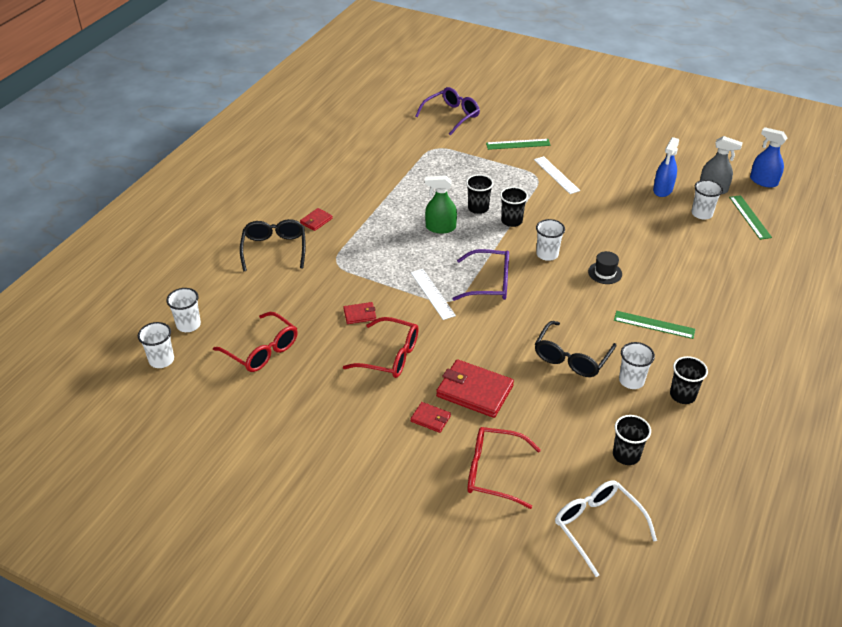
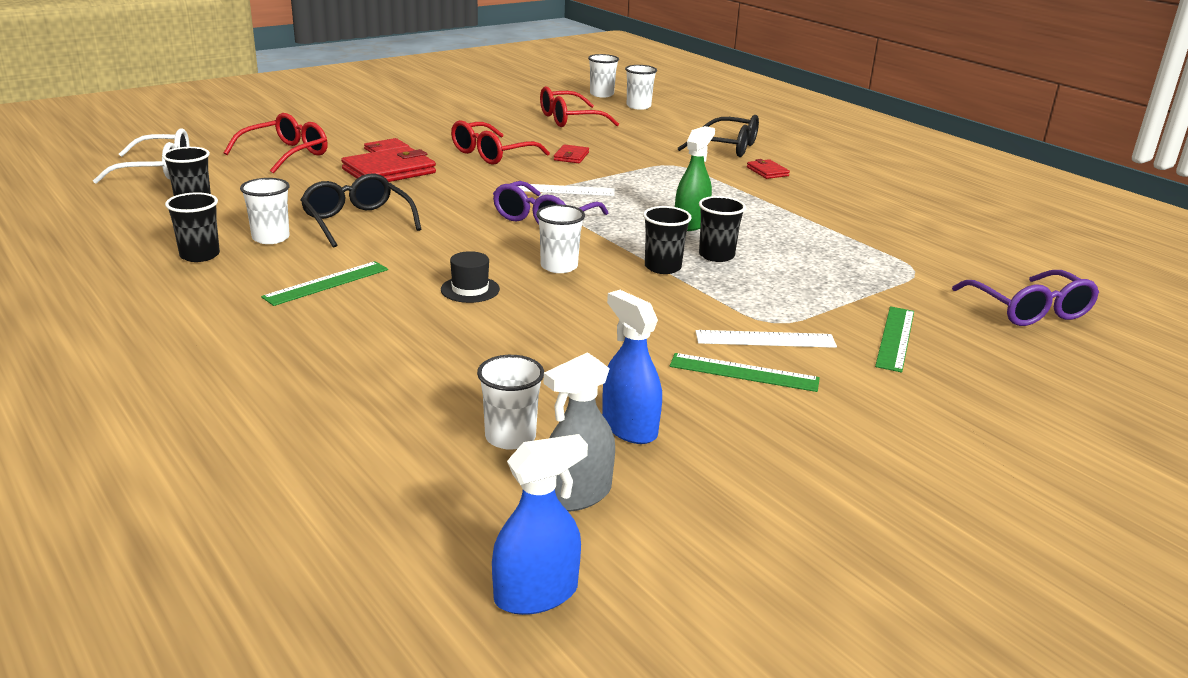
camera: 115 degrees right, 15 degrees down
(749, 217) = (436, 493): green ruler -> green ruler (744, 372)

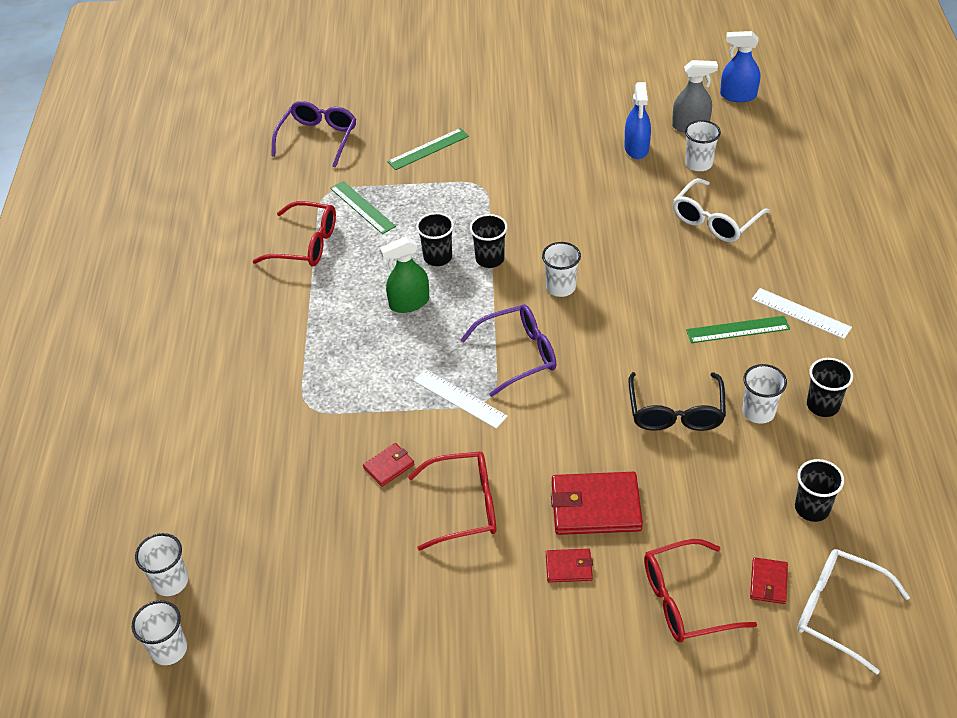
camera: 140 degrees left, 20 degrees up
(427, 371) = (714, 221): none -> white glasses
(470, 289) = (642, 285): black hat -> none
(569, 119) = (297, 573): red glasses -> red glasses (306, 244)
(728, 147) = (212, 421): black glasses -> none
(744, 372) = (542, 158): green ruler -> green ruler (362, 207)
(765, 339) = (502, 175): white ruler -> white ruler (800, 313)
(767, 171) = (241, 358): red wallet -> red wallet (768, 582)

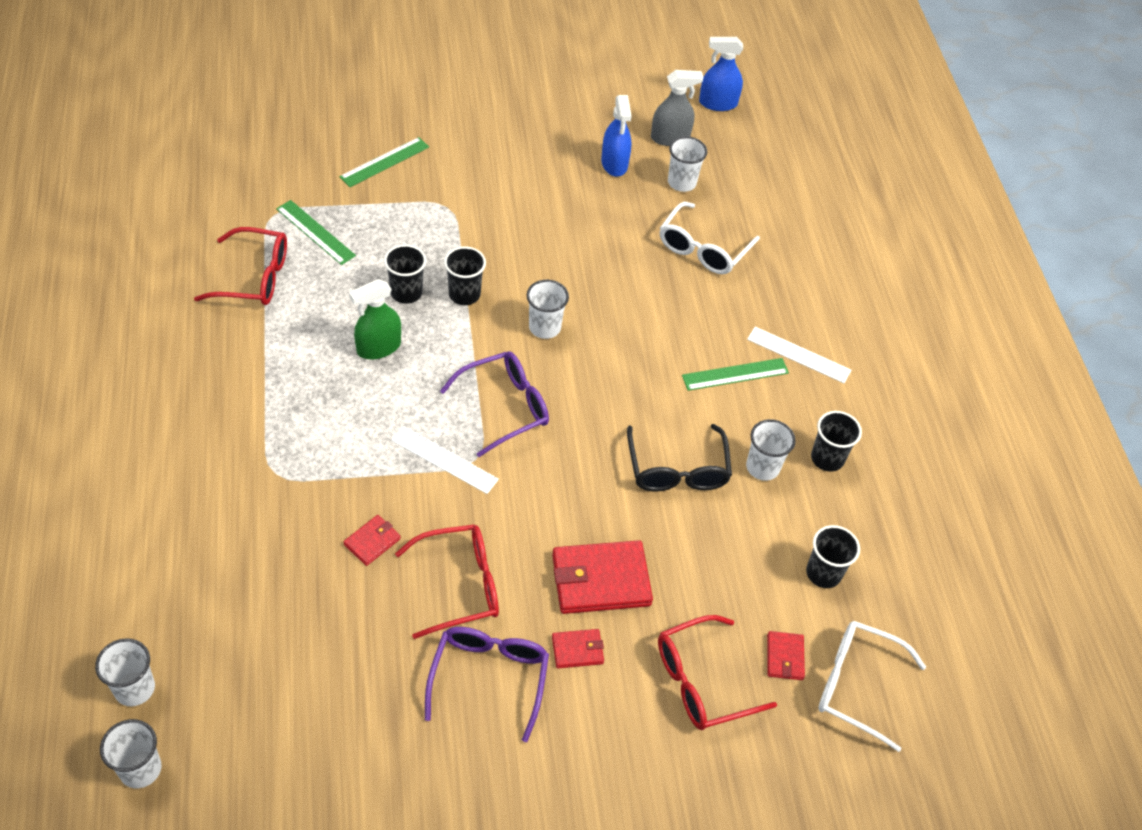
camera: 15 degrees left, 5 degrees up
(318, 138) = (257, 147): purple glasses -> purple glasses (489, 677)

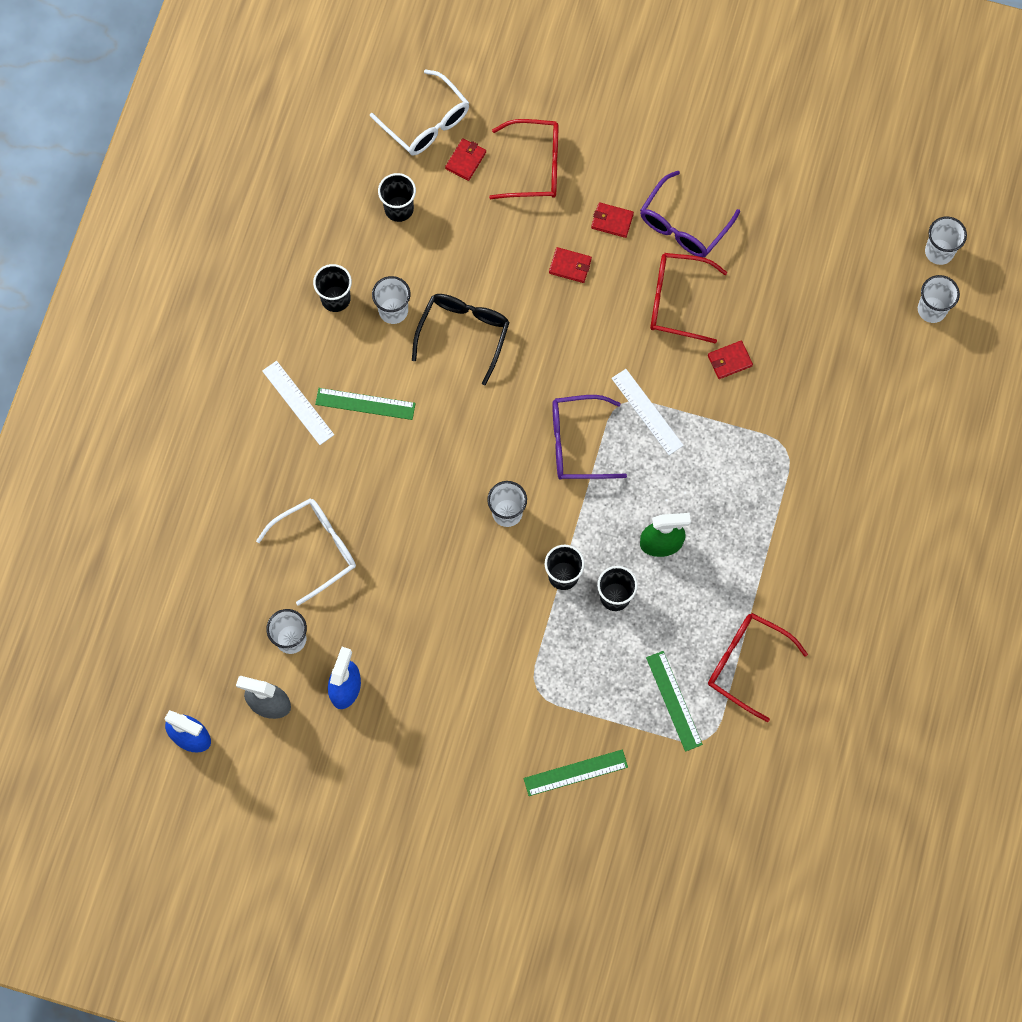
camera: 150 degrees left, 20 degrees up
(600, 580) = (570, 266): red wallet -> red wallet, size x0.51

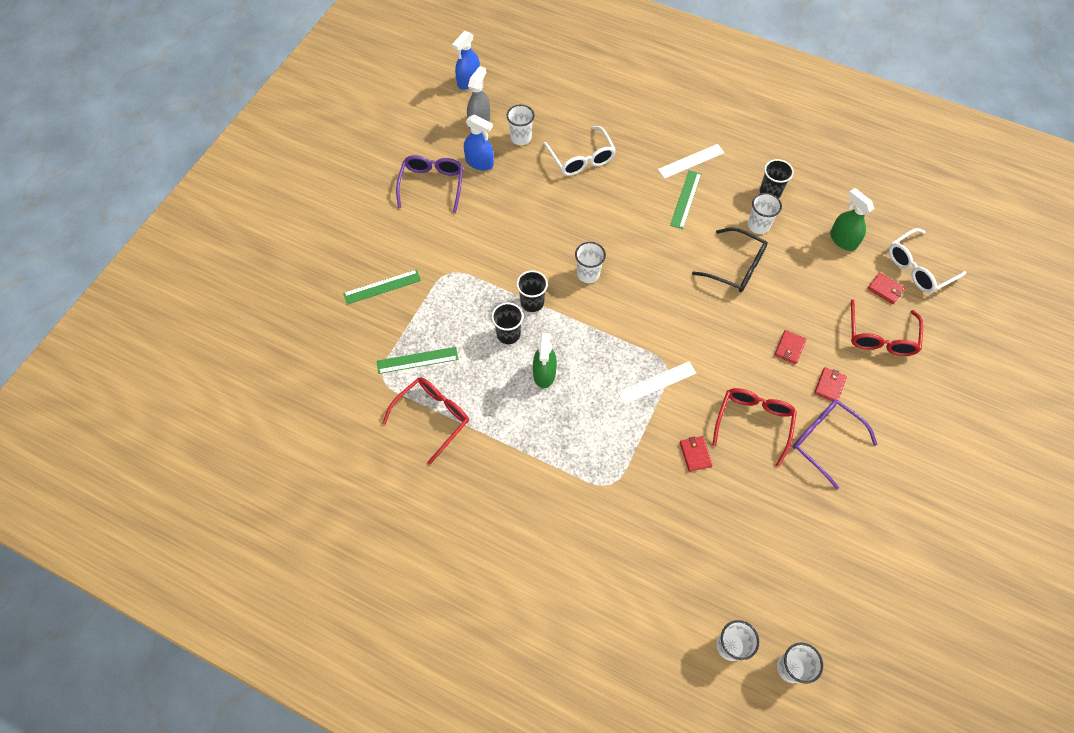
camera: 100 degrees right, 10 degrees down
(399, 209) = (843, 240): black cup -> green spray bottle
(575, 773) = (382, 287): green ruler -> green ruler turned 75 degrees clockwise
(577, 443) = (636, 328): purple glasses -> purple glasses (432, 184)

